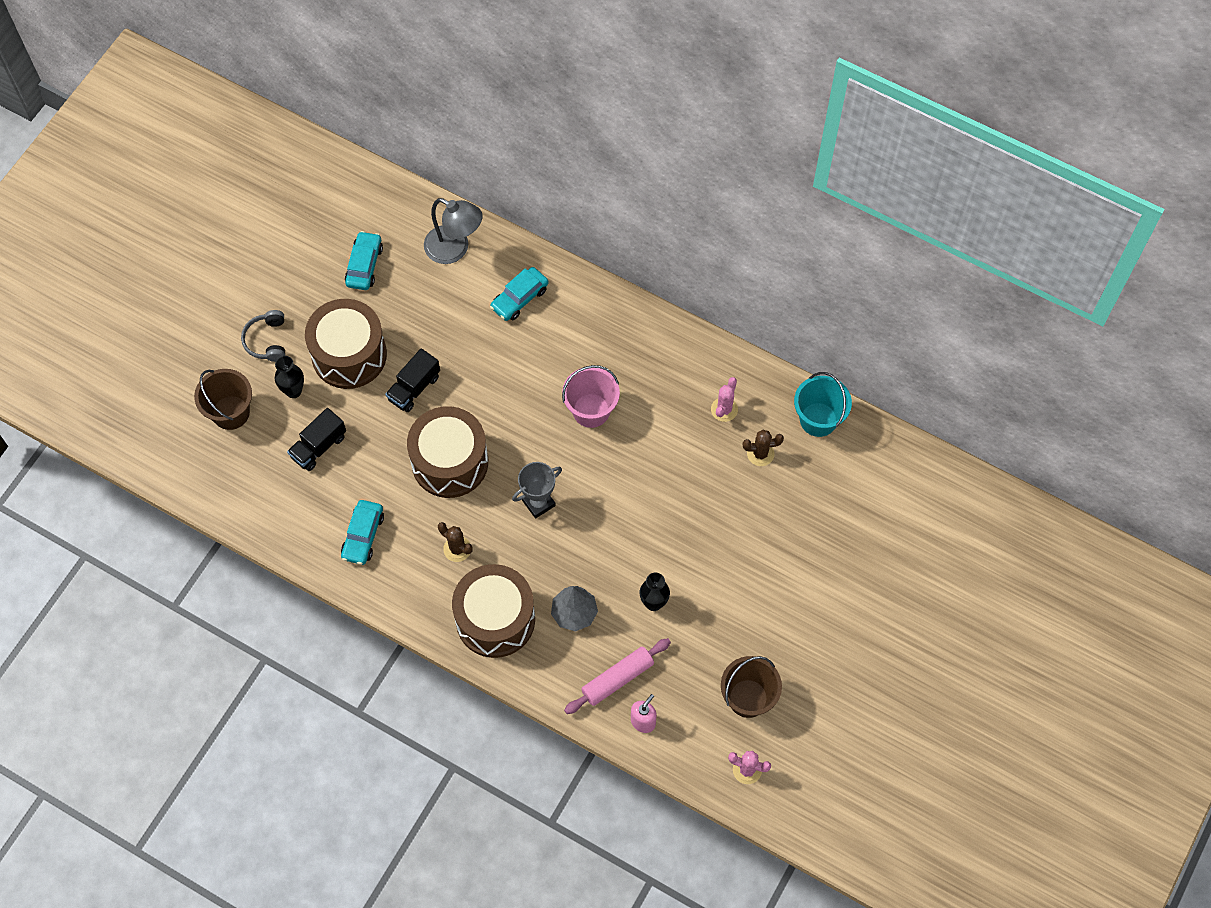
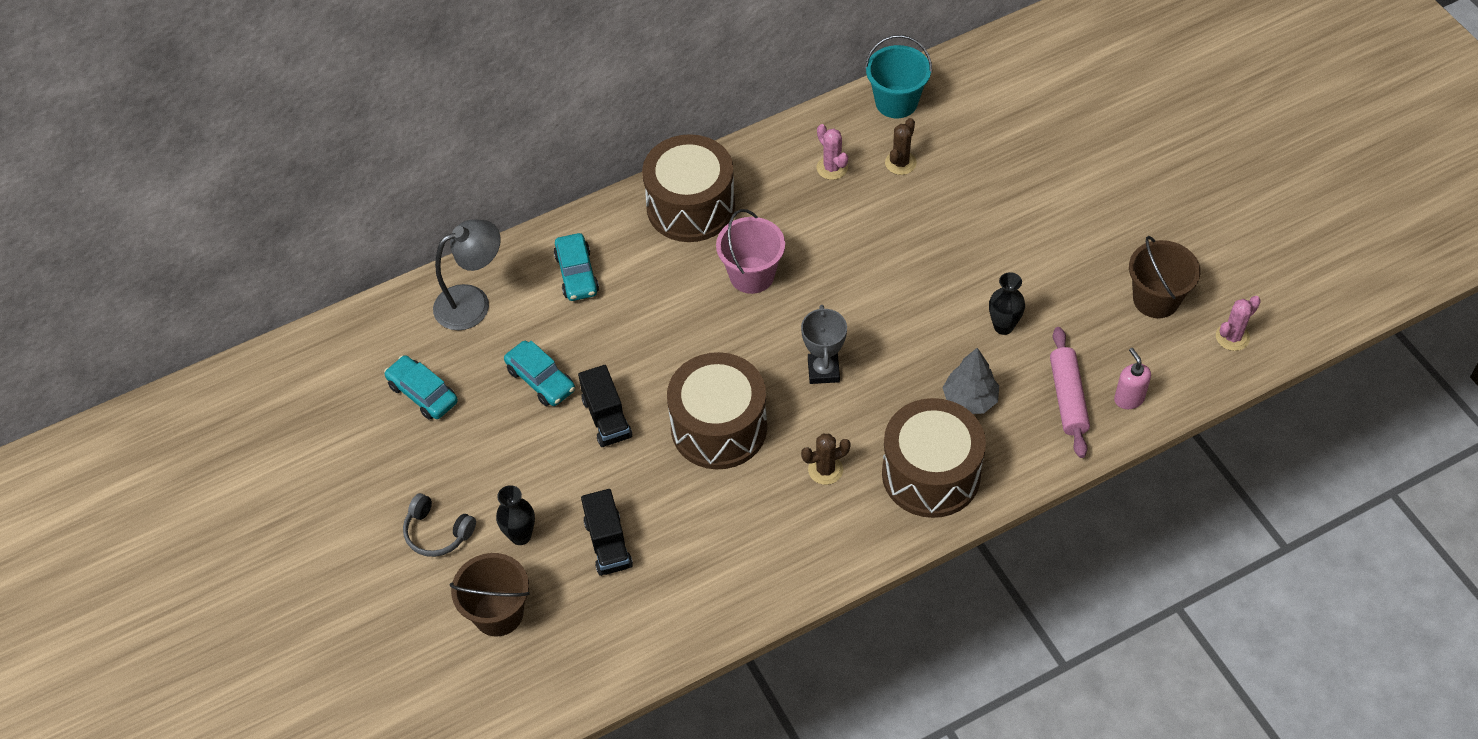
camera: 55 degrees left, 10 degrees down
(349, 355) = (519, 460): brown drum -> brown drum (690, 206)
(363, 536) = (748, 552): turquoise car -> turquoise car (541, 380)

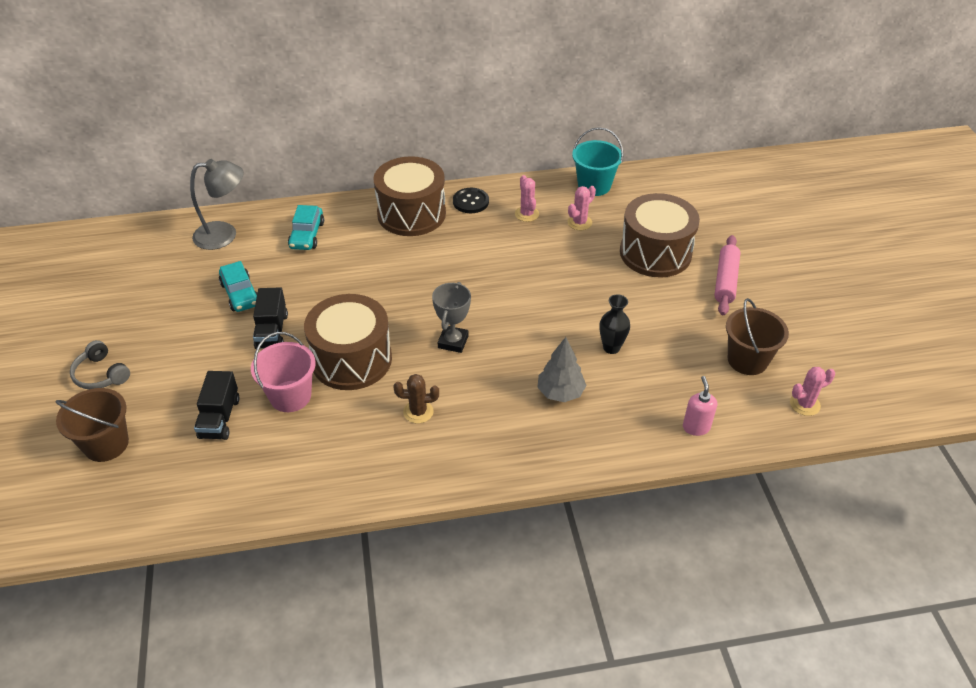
camera: 15 degrees right, 10 degrees down
(423, 393) = (153, 281): turquoise car -> none
(520, 536) = (159, 394): black vase -> none
(752, 275) = (432, 266): pink bucket -> pink bucket (290, 396)
(755, 168) = (470, 202): none -> black button
(900, 163) = (579, 222): brown cactus -> pink cactus
(931, 474) = (502, 439): brown drum -> brown drum (655, 253)
(1067, 398) = (643, 412): pink rolling pin -> pink rolling pin (725, 281)

